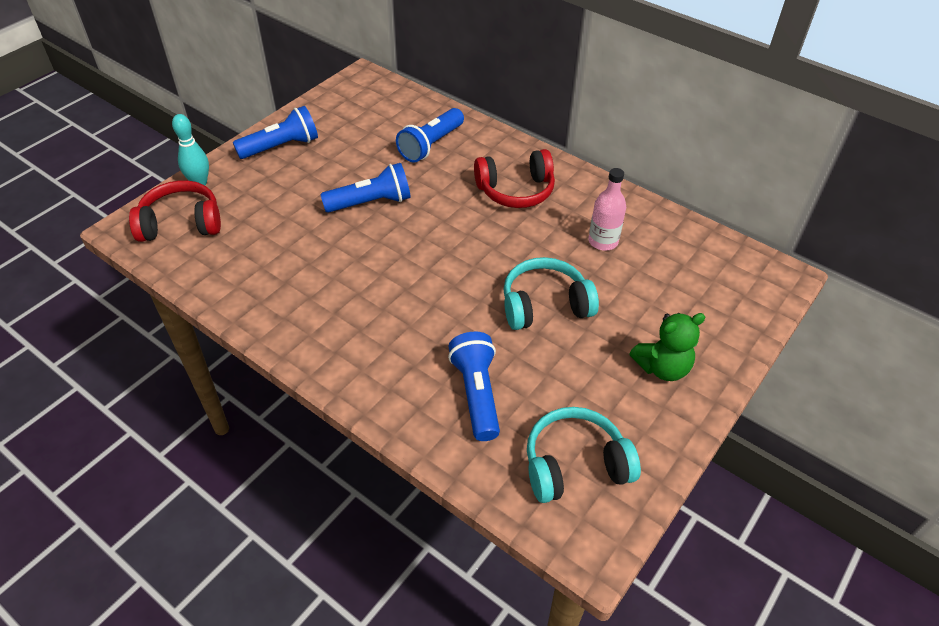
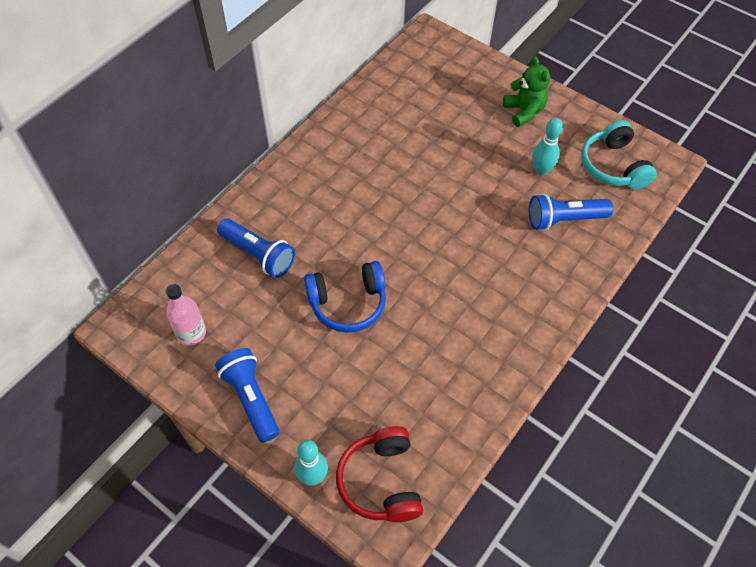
camera: 90 degrees left, 10 degrees up
(371, 203) = (348, 303): blue flashlight -> blue headphones
(515, 190) = (331, 187): red headphones -> none
(545, 305) = (471, 174): turquoise headphones -> none
(558, 377) = (541, 170): none -> turquoise bowling pin
(603, 241) = (397, 132): pink bottle -> pink bottle (191, 333)

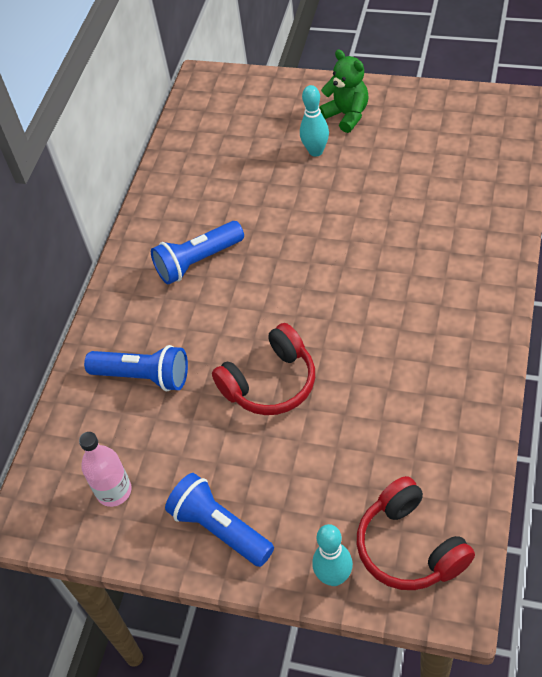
camera: 15 degrees left, 5 degrees down
(348, 303) = (270, 383): blue headphones -> red headphones
(541, 170) = (397, 165): turquoise bowling pin -> turquoise bowling pin (316, 151)
(564, 219) = (448, 203): blue flashlight -> blue flashlight (198, 261)
(613, 166) = (467, 131): turquoise headphones -> none

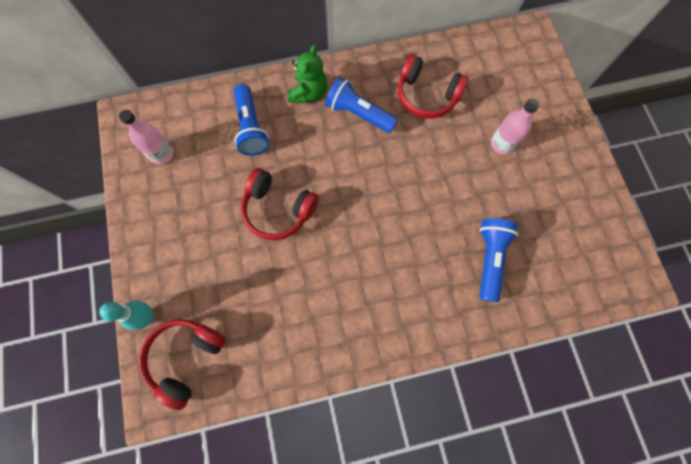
camera: 55 degrees right, 20 degrees up
(217, 192) = (427, 95): none -> red headphones
(220, 529) = (158, 230): blue flashlight -> blue flashlight (490, 259)
(316, 151) = (501, 144): turquoise bowling pin -> pink bottle
(347, 115) = (552, 150): green teddy bear -> green teddy bear (309, 93)

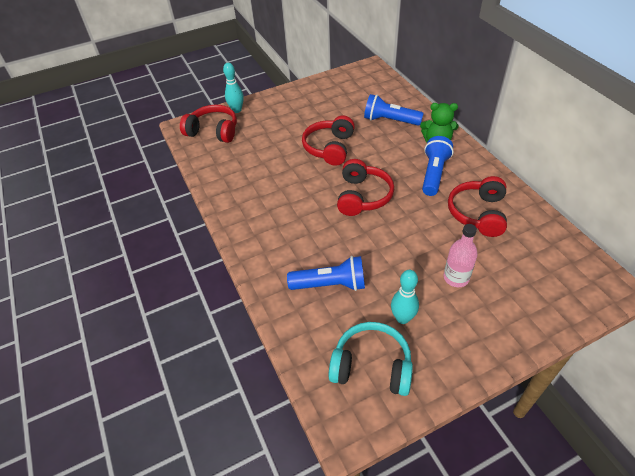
camera: 80 degrees right, 25 degrees down
(162, 154) = (350, 88): pink bottle -> none
(251, 128) = (390, 120): blue flashlight -> blue flashlight turned 45 degrees clockwise
(373, 195) = (362, 196): none -> red headphones
(539, 204) = (402, 318): none -> turquoise bowling pin
(585, 245) = (371, 366): none -> turquoise headphones

